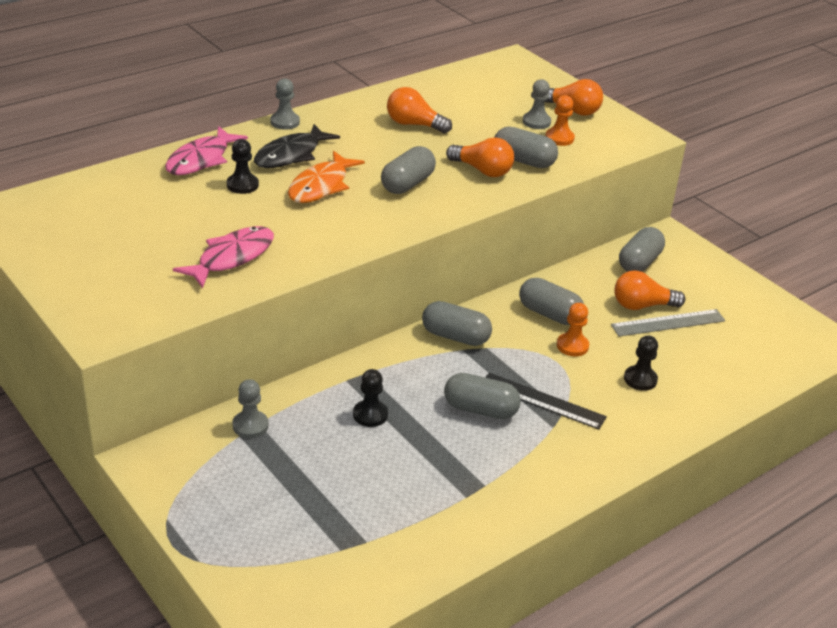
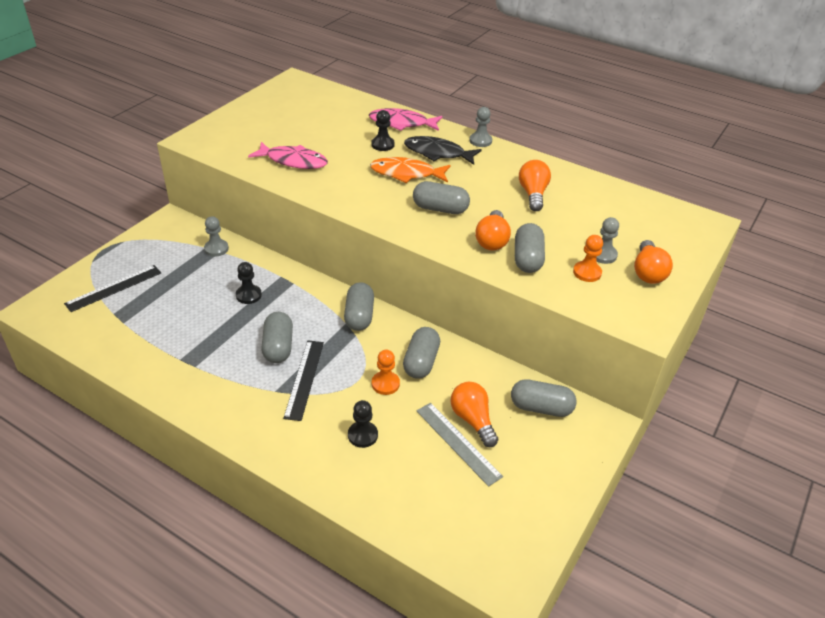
camera: 70 degrees right, 5 degrees up
(281, 542) = (114, 288): none -> black ruler

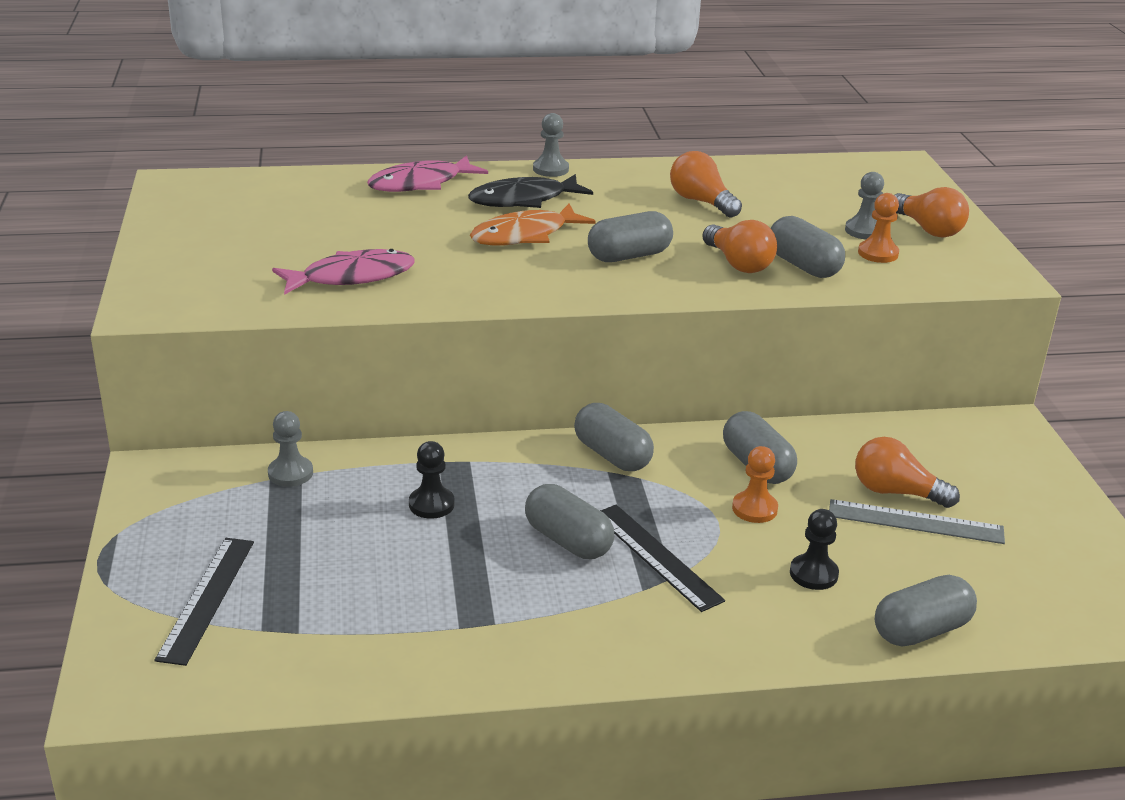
camera: 40 degrees left, 10 degrees down
(382, 145) = (438, 215): black pawn -> none
(541, 408) = (937, 443): grey capsule -> grey capsule (921, 630)

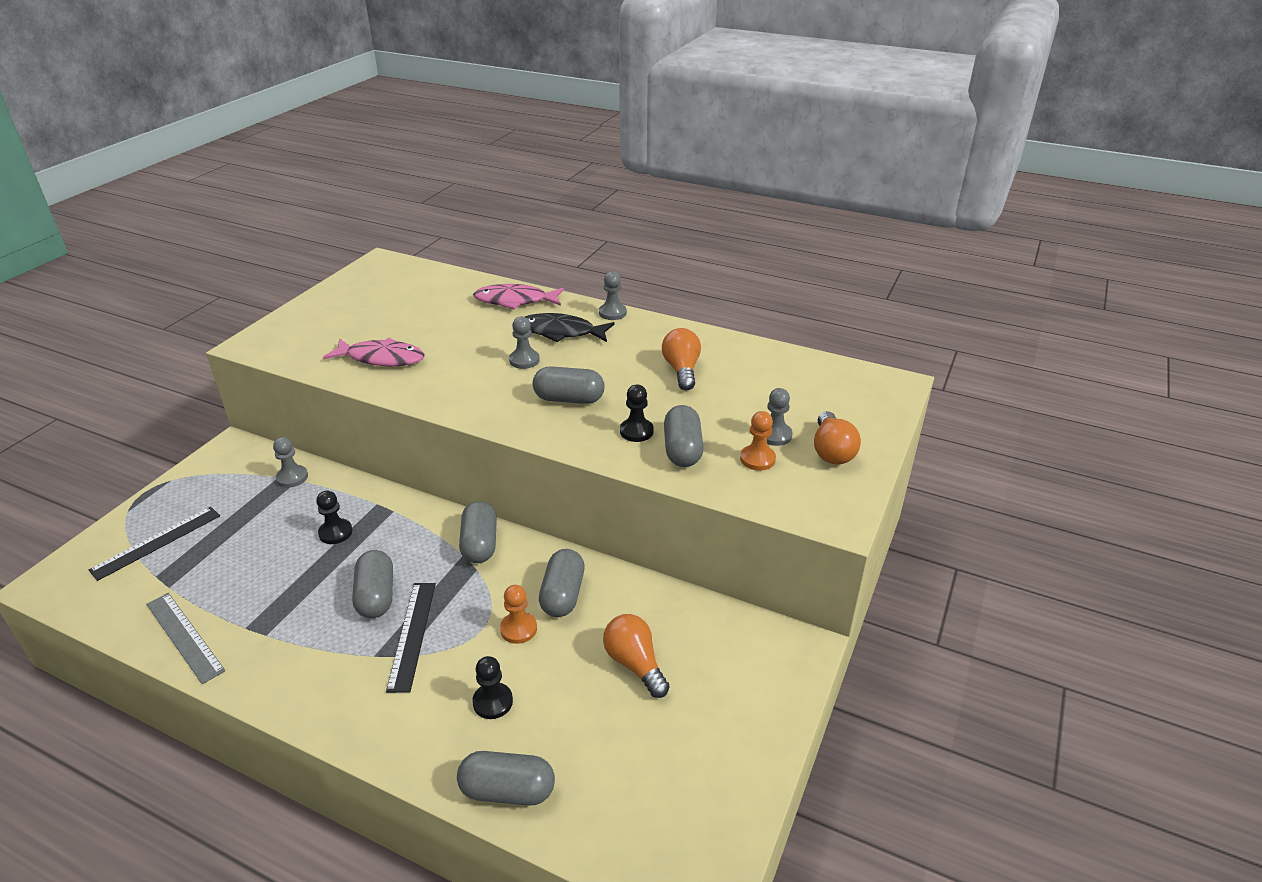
camera: 35 degrees right, 5 degrees up
(525, 235) = (524, 360): orange fish -> grey pawn
(738, 264) = (636, 431): orange light bulb -> black pawn
(915, 522) = (618, 696): grey ruler -> grey ruler (184, 636)

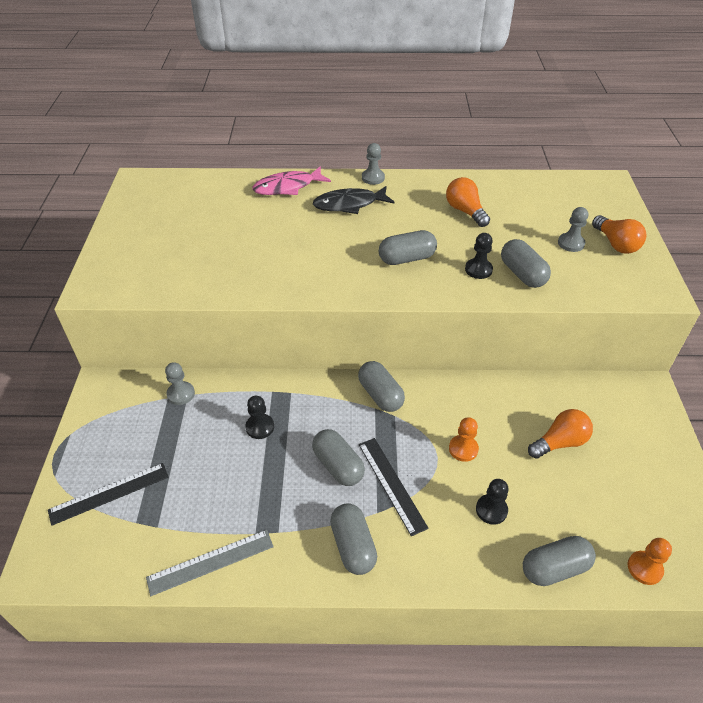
camera: 25 degrees left, 10 degrees up
(156, 542) = (109, 493): black ruler -> black ruler turned 45 degrees clockwise
(184, 636) = (210, 562): grey ruler -> grey ruler turned 45 degrees counterclockwise
(381, 358) = (224, 268): pink fish -> none
(524, 360) = (343, 236): grey pawn -> none
(562, 595) = (471, 411): grey capsule -> grey capsule (353, 546)
(635, 664) = (559, 442): orange light bulb -> orange light bulb turned 120 degrees clockwise
(757, 459) = (576, 265): orange pawn -> orange pawn (644, 568)

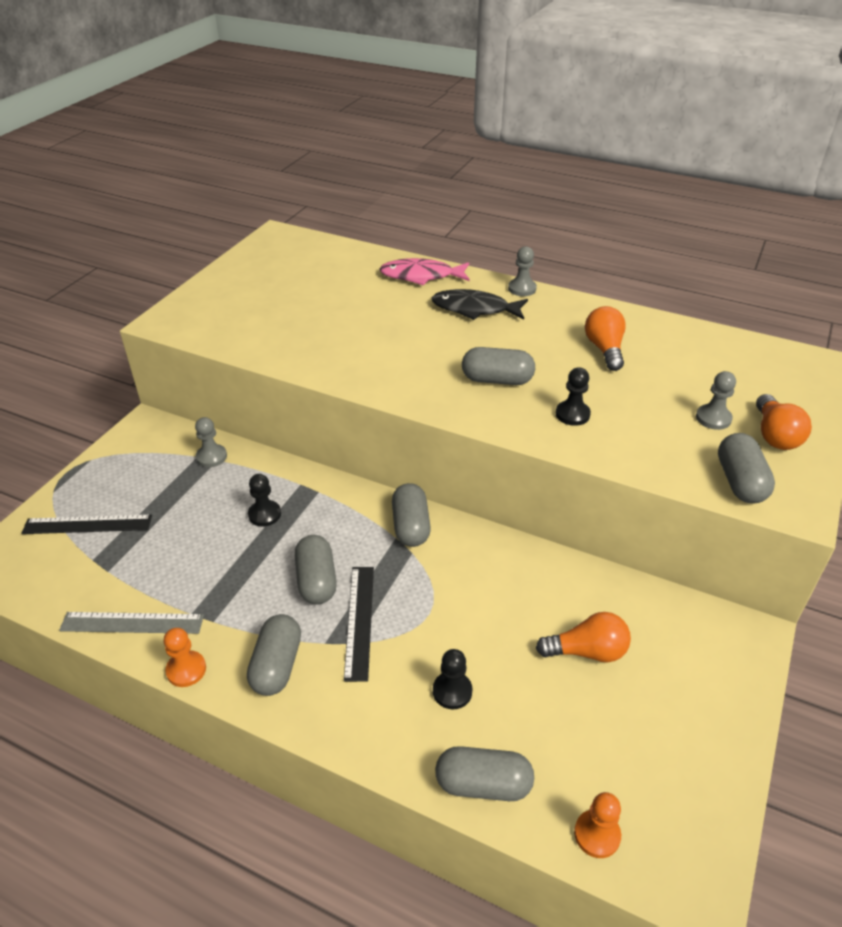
camera: 25 degrees right, 5 degrees down
(463, 449) = (465, 615): orange pawn -> orange pawn (186, 670)
(522, 274) = (623, 434): grey capsule -> grey capsule (740, 482)

